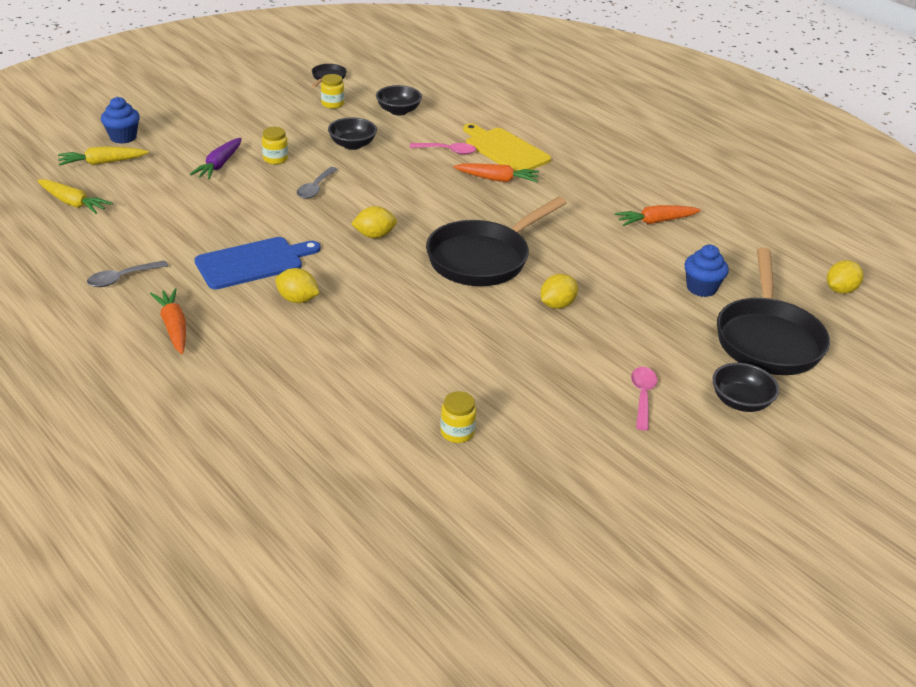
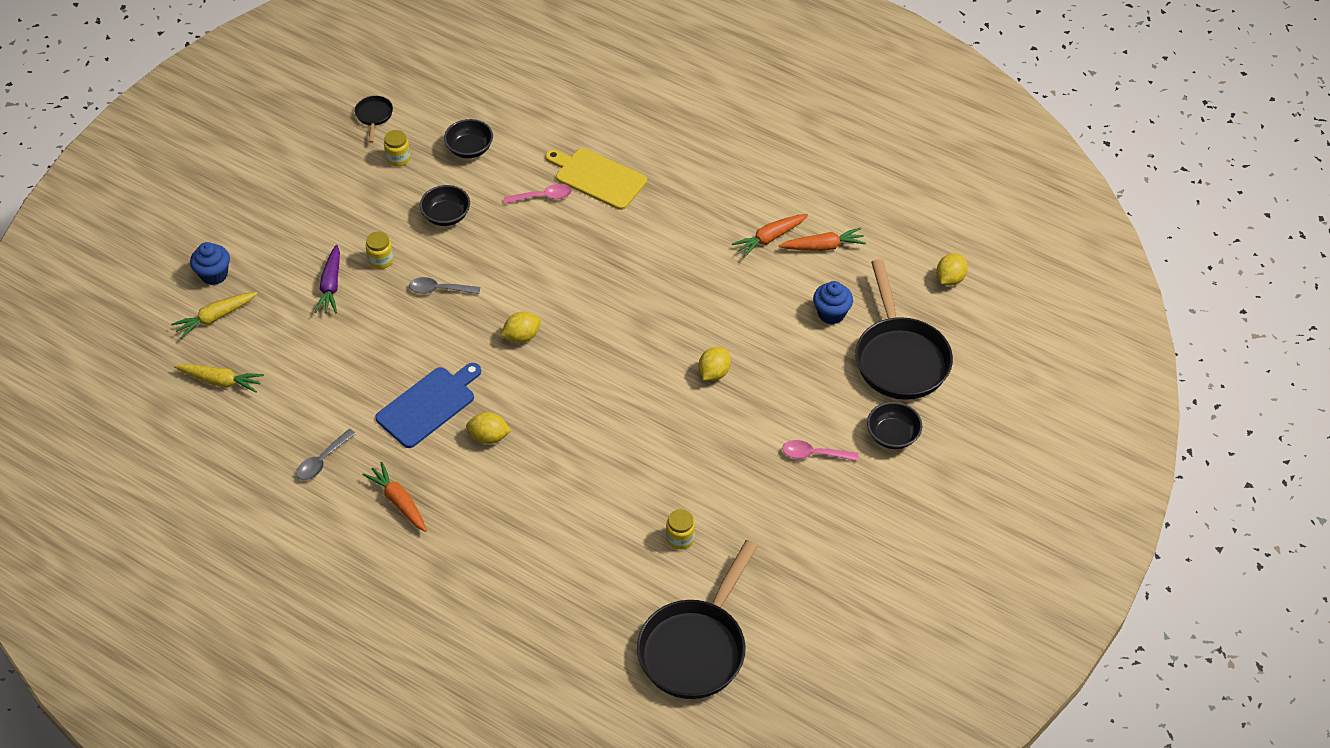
camera: 15 degrees left, 15 degrees up
(315, 188) = (439, 290): grey spoon -> grey spoon turned 90 degrees clockwise
(483, 258) = (631, 335): black pan -> black pan (696, 647)
(497, 179) = (606, 224): orange carrot -> orange carrot (823, 246)
(642, 396) = (814, 454): pink spoon -> pink spoon turned 75 degrees counterclockwise

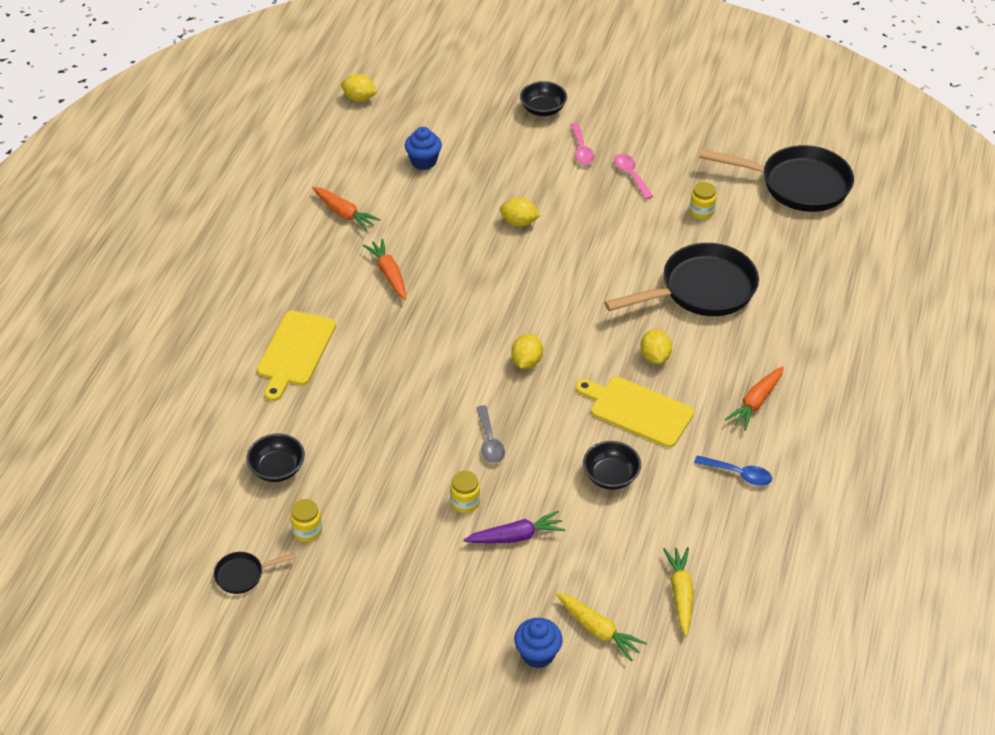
camera: 105 degrees left, 5 degrees down
(322, 461) = (738, 474): grey spoon -> blue spoon
(429, 405) = (637, 410): blue cutting board -> yellow cutting board
(446, 216) = (384, 463): black bowl -> black bowl (611, 476)
(522, 336) = (527, 362): yellow lemon -> yellow lemon turned 60 degrees clockwise
(543, 197) = (334, 389): pink spoon -> pink spoon (631, 175)
(823, 246) = (344, 178): orange carrot -> orange carrot (388, 274)
(900, 358) = (459, 116): black pan -> black pan (701, 290)

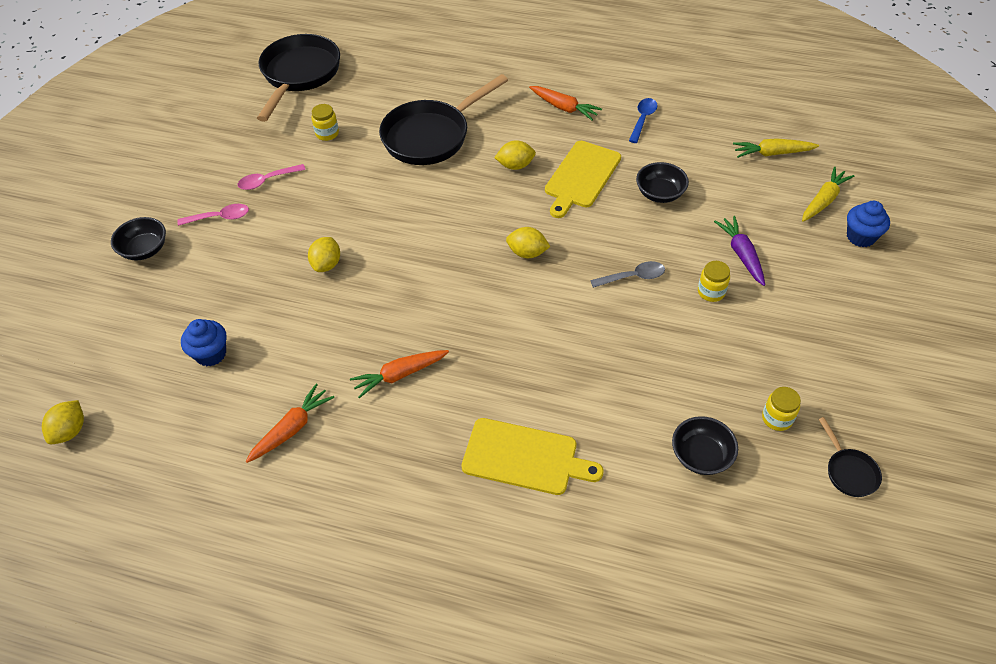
camera: 90 degrees left, 5 degrees up
(701, 290) = (431, 136): black pan -> black pan turned 105 degrees counterclockwise

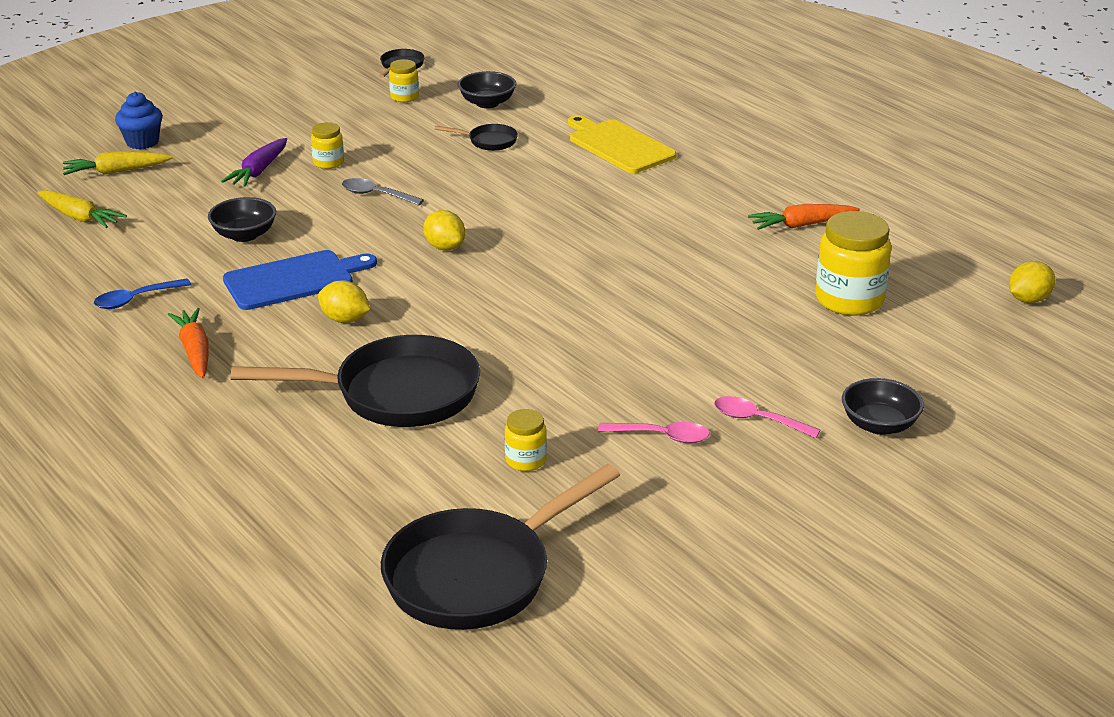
camera: 145 degrees left, 20 degrees down
(211, 354) = (849, 300): blue cupcake -> yellow jar
(327, 264) = (664, 321): yellow lemon -> none
(399, 375) = (671, 219): orange carrot -> none
(581, 177) = (294, 280): yellow cutting board -> blue cutting board
(633, 394) = (488, 141): none -> black pan

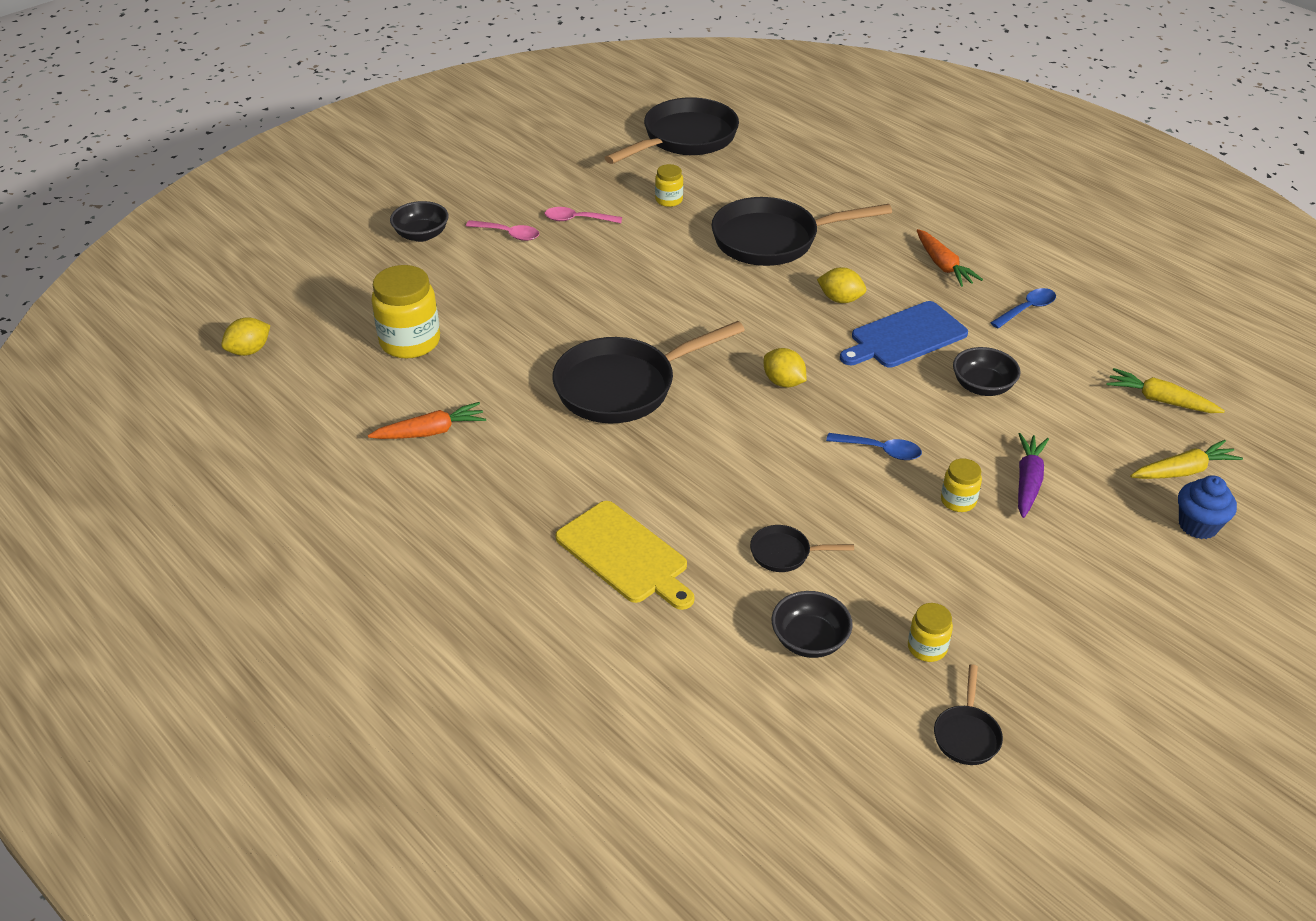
camera: 175 degrees right, 10 degrees up
(376, 195) = (880, 450): grey spoon -> blue spoon
(611, 251) = (623, 386): none -> black pan

